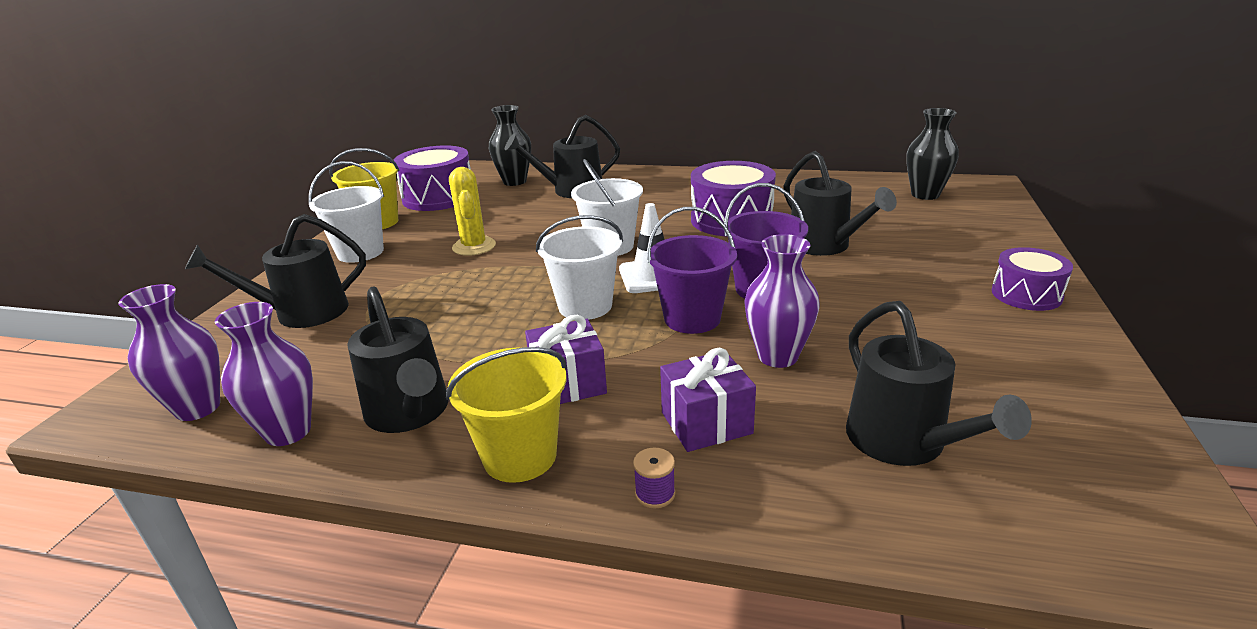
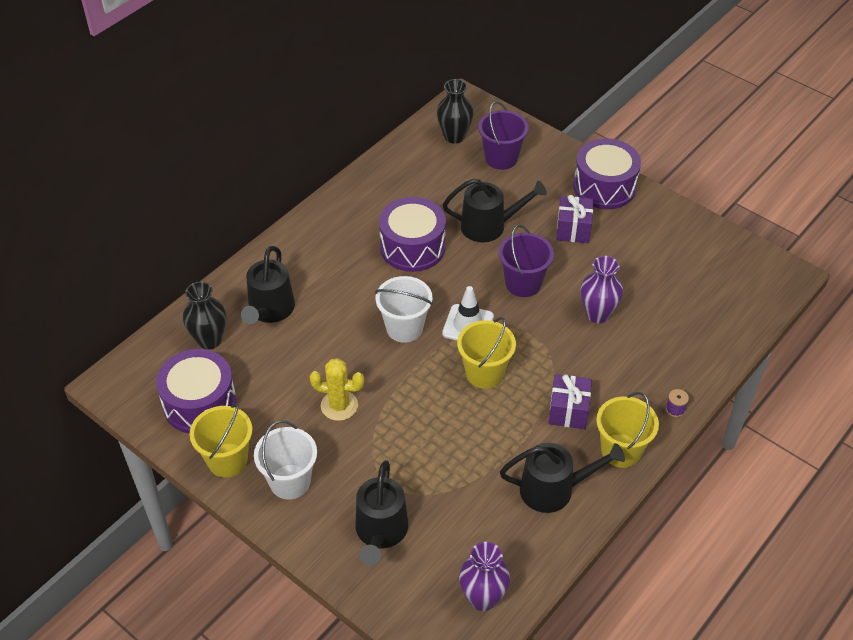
camera: 65 degrees left, 20 degrees up
(288, 432) = (539, 550): purple vase -> none
(585, 306) = (484, 373): white bucket -> yellow bucket
(692, 318) = (535, 330): purple bucket -> purple bucket (501, 158)
(706, 423) = (636, 369): purple gift -> purple gift (573, 229)
(903, 442) = (688, 309): black watering can -> none
(1026, 294) = (604, 187): purple drum -> purple drum, size x1.64

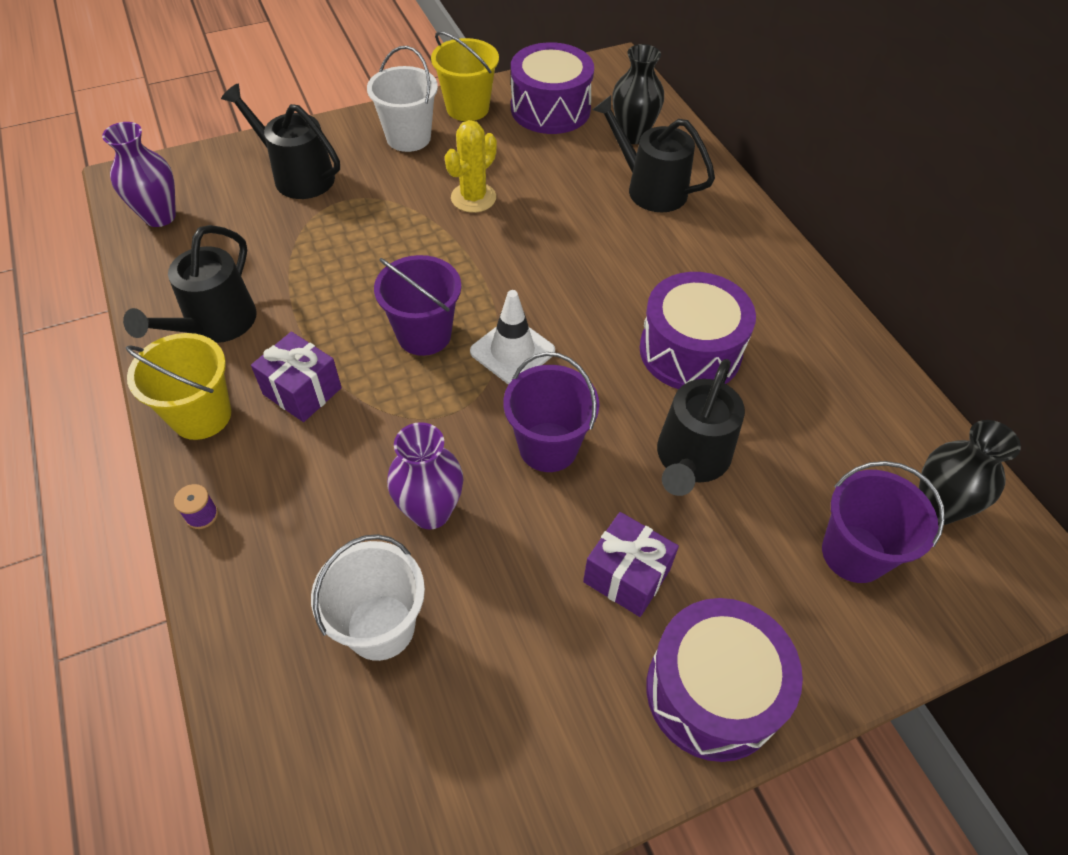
camera: 115 degrees right, 5 degrees up
(404, 328) = (548, 289): white bucket -> white bucket (380, 627)
(484, 373) = (424, 334): yellow bucket -> purple bucket

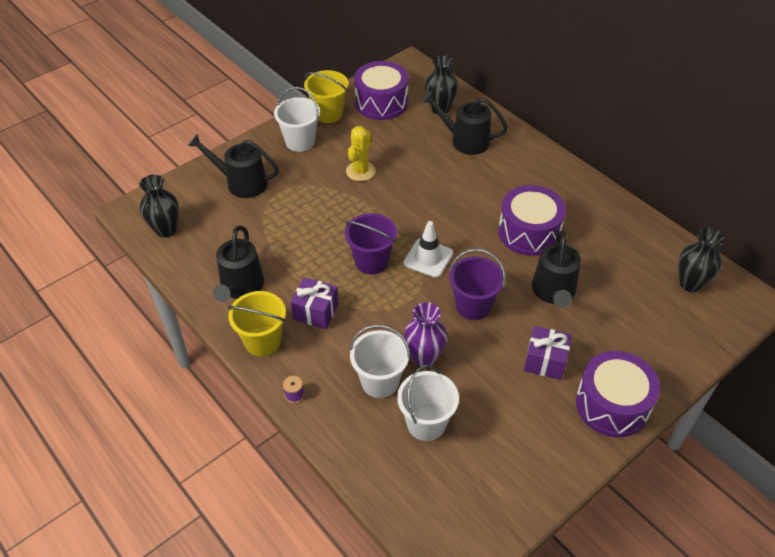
camera: 15 degrees left, 5 degrees down
(160, 216) = (166, 230): purple vase -> black vase
(342, 532) = (380, 381): none -> white bucket
(854, 553) = (657, 318): purple bucket -> none

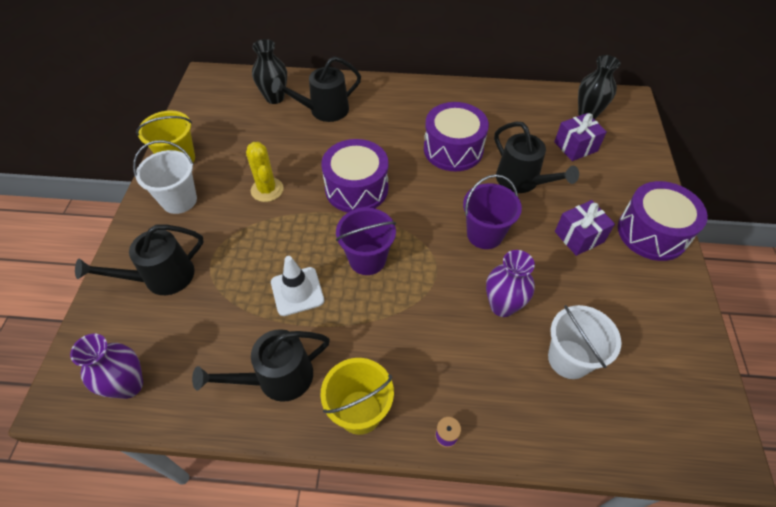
camera: 45 degrees left, 5 degrees up
(166, 230) = (129, 385): black vase -> purple vase
(241, 287) = (277, 378): black watering can -> black watering can turned 105 degrees clockwise
(316, 312) = (374, 342): purple gift -> purple gift (575, 146)
(380, 381) = (496, 356): white bucket -> none
(381, 102) = (218, 121): purple drum -> purple drum (356, 188)
(428, 258) = (407, 222): white traffic cone -> white traffic cone (297, 291)

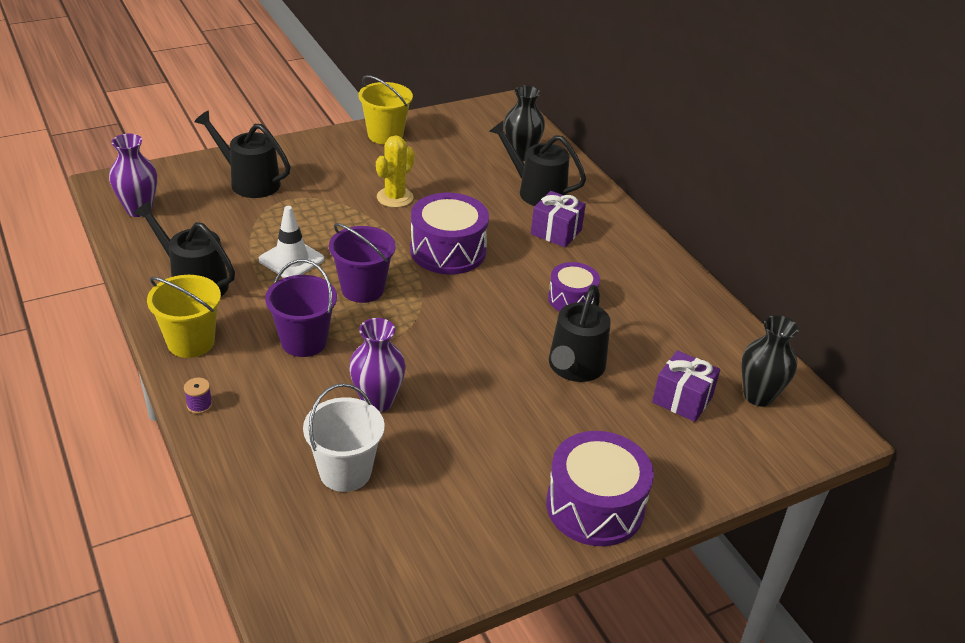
camera: 55 degrees right, 15 degrees down
(179, 200) = (338, 155): white bucket -> none
(453, 149) = (572, 299): purple drum -> purple drum, size x0.61
(484, 234) = (465, 360): purple bucket -> purple bucket (304, 341)
(579, 236) = (529, 439): purple gift -> purple gift (556, 232)

